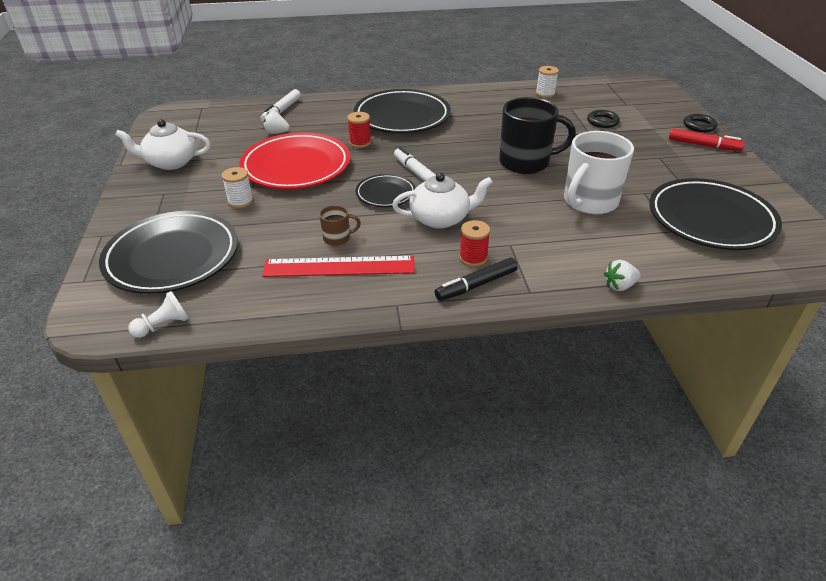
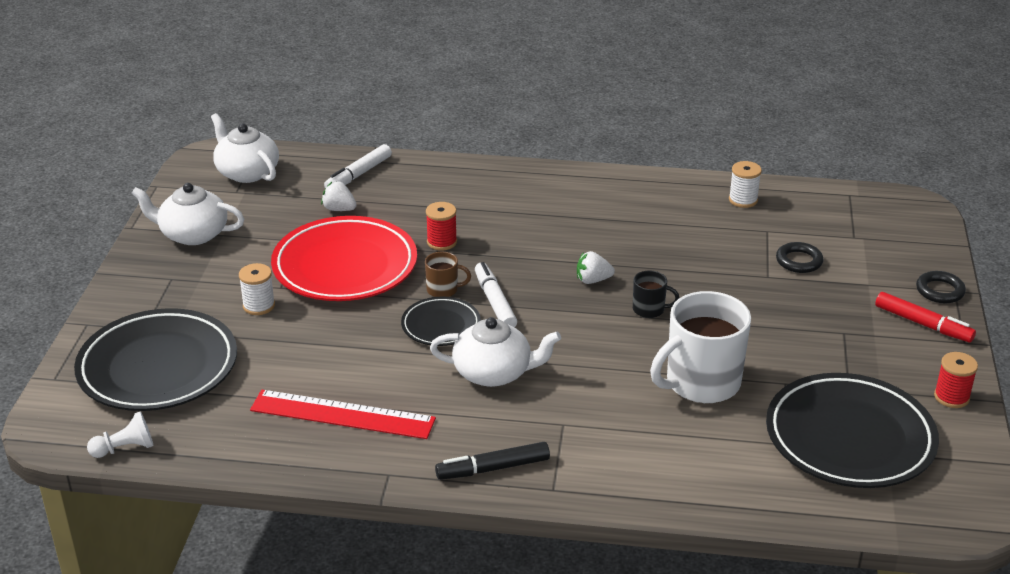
camera: 15 degrees right, 5 degrees down
(199, 119) = (247, 172): none -> white teapot
(337, 238) = (355, 377): brown mug -> brown mug (443, 290)
(402, 117) = (517, 209): black plate -> none
(473, 258) = (507, 433): red spool -> red spool (951, 397)
(526, 162) = (649, 309): black mug -> black mug, size x0.46
(619, 286) = (667, 503): white strawberry -> white strawberry (593, 280)

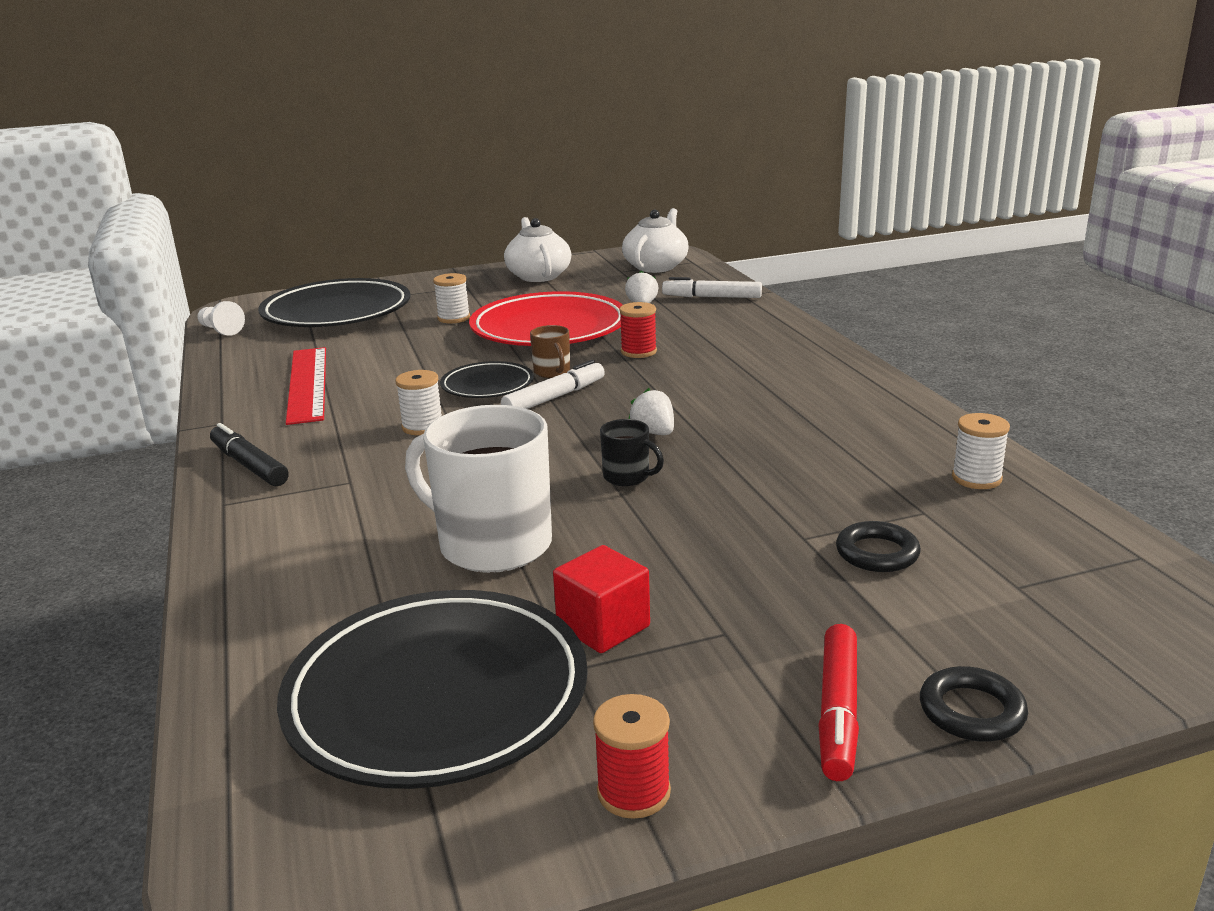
camera: 65 degrees right, 10 degrees down
(494, 373) = (422, 427): white teapot -> white spool
(649, 309) = (627, 477): black mug -> black mug turned 45 degrees counterclockwise
(816, 368) = (603, 626): none -> red cube

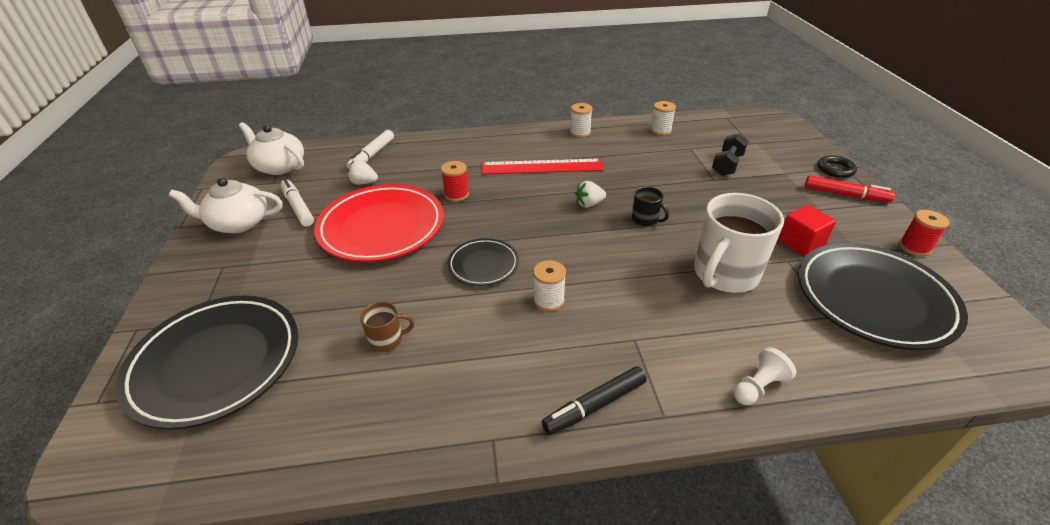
camera: 80 degrees left, 15 degrees up
(221, 330) = (184, 479): white pawn -> white pawn (758, 387)
(308, 384) = (422, 376): red ruler -> red ruler (542, 167)
(454, 318) = (311, 277): white spool -> white spool (580, 133)
(552, 372) = (473, 233): brown mug -> brown mug (387, 340)
(555, 397) = (520, 236): white marker -> white marker (298, 207)
(627, 477) = (645, 219): black mug -> black mug turned 90 degrees clockwise
(877, 553) = (727, 165): black ring -> black dumbbell

